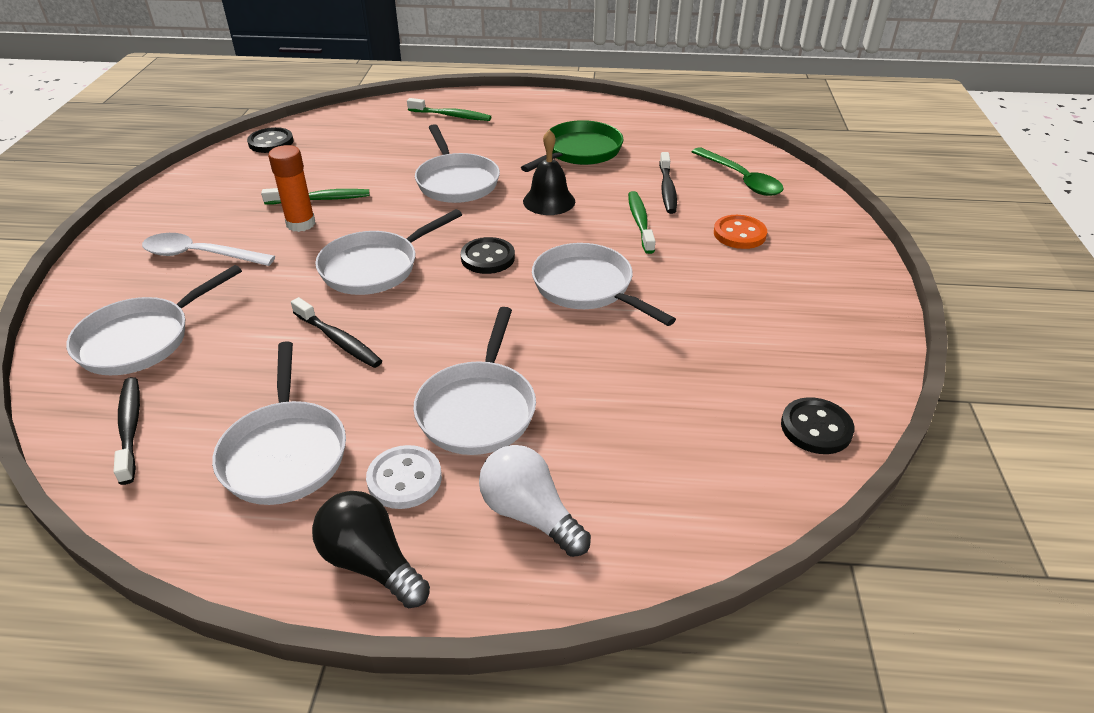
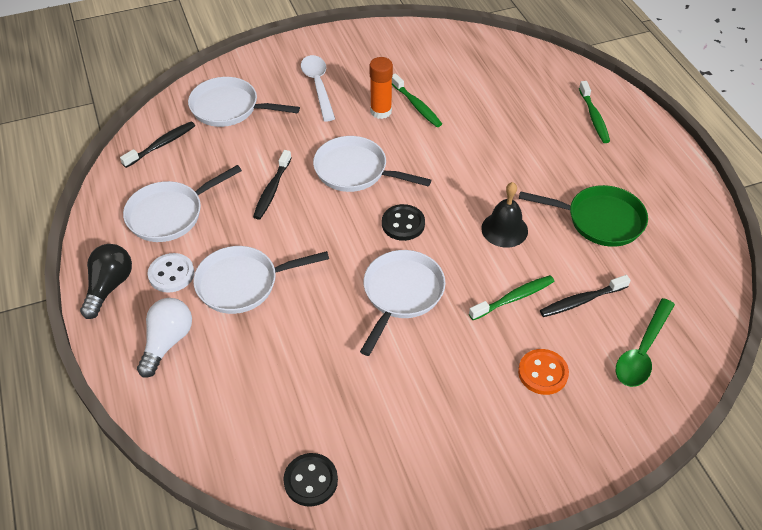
camera: 65 degrees right, 10 degrees up
(271, 142) = (471, 43): black button -> none
(456, 182) = (492, 164): white pan -> none

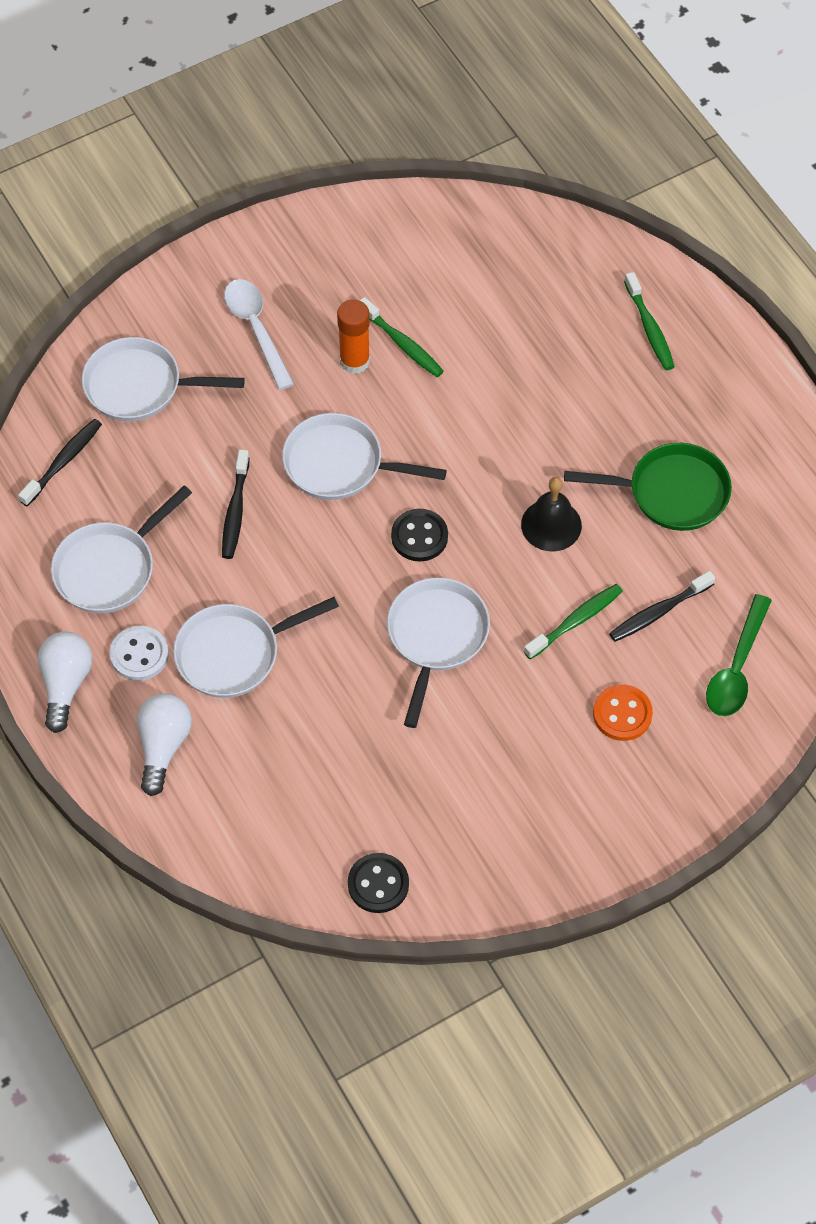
camera: 10 degrees left, 10 degrees up
(109, 286) = (65, 684): black light bulb -> white light bulb

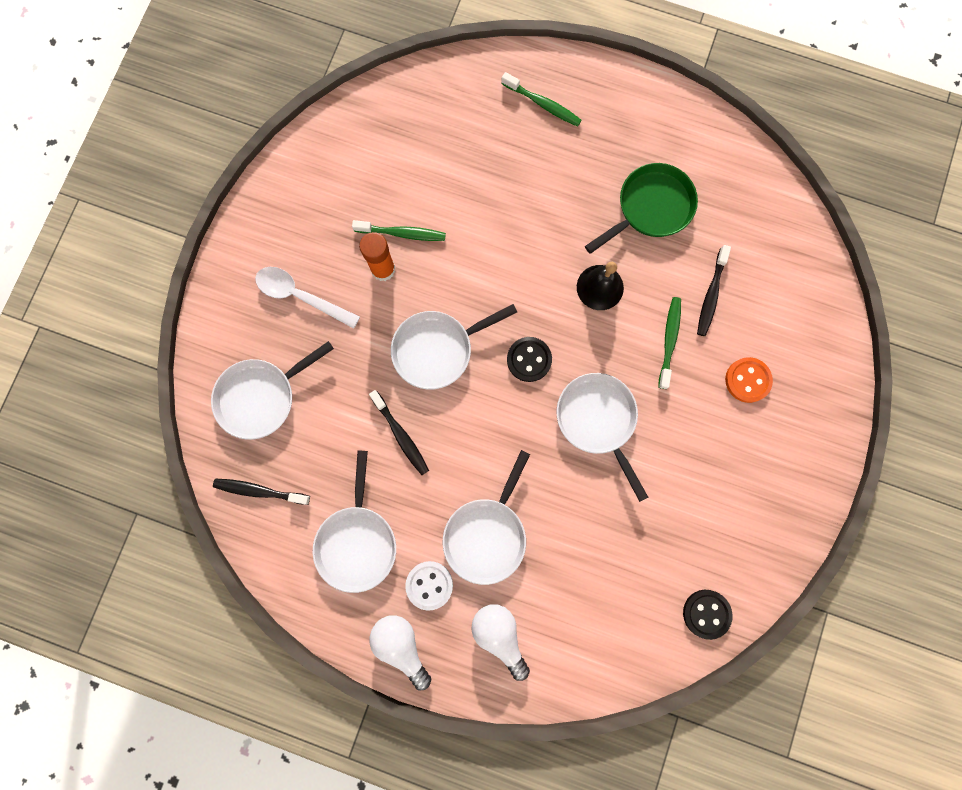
camera: 40 degrees left, 20 degrees up
(63, 461) = (259, 491): black toothbrush -> black toothbrush turned 75 degrees counterclockwise
(736, 667) = (784, 295): green spoon -> none

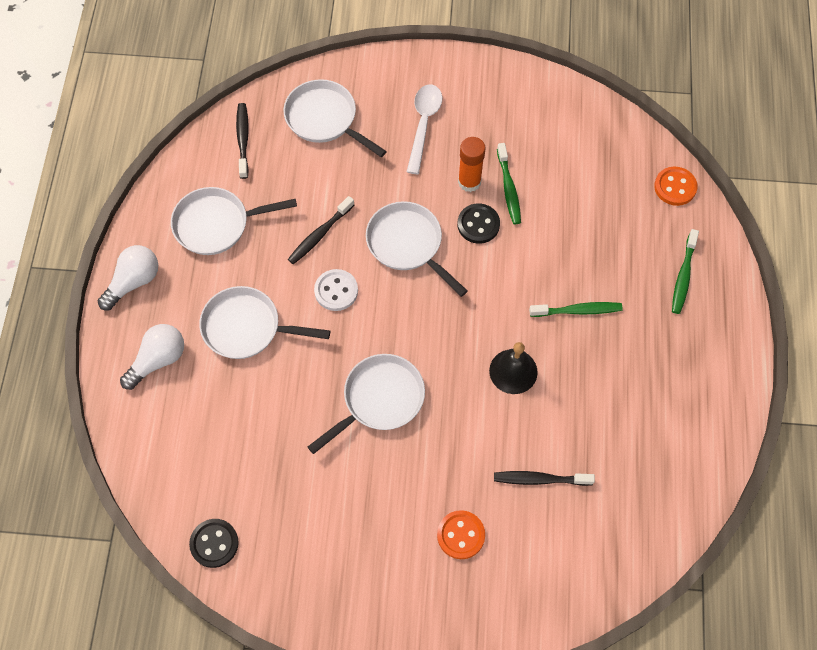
camera: 75 degrees right, 15 degrees down
(429, 585) = (190, 291): white button -> white button (336, 291)
(447, 79) = (675, 187): none -> orange button
(529, 360) = (421, 324): black button -> black button (478, 224)
(650, 208) = (612, 400): green pan -> none
(669, 340) = (479, 449): green toothbrush -> green toothbrush (578, 310)

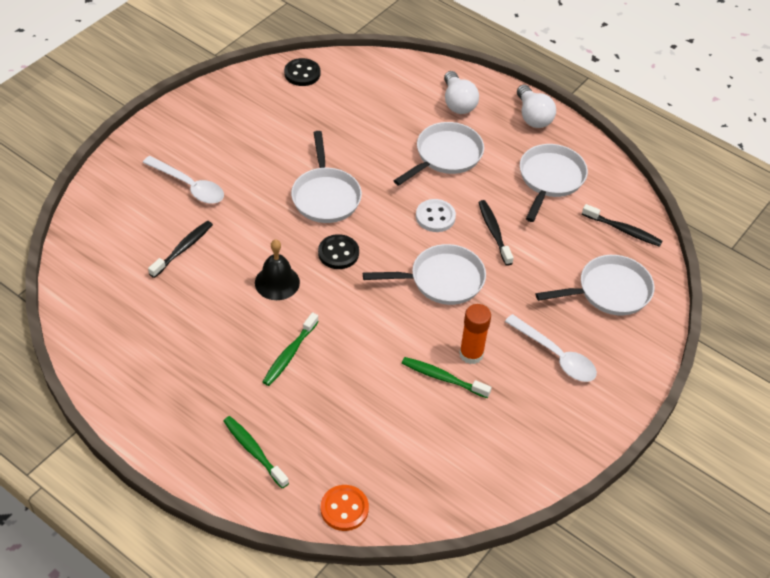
camera: 120 degrees right, 15 degrees down
(461, 535) = (189, 186): orange button -> white spoon
(478, 224) = (424, 336): black button -> black button (338, 253)

